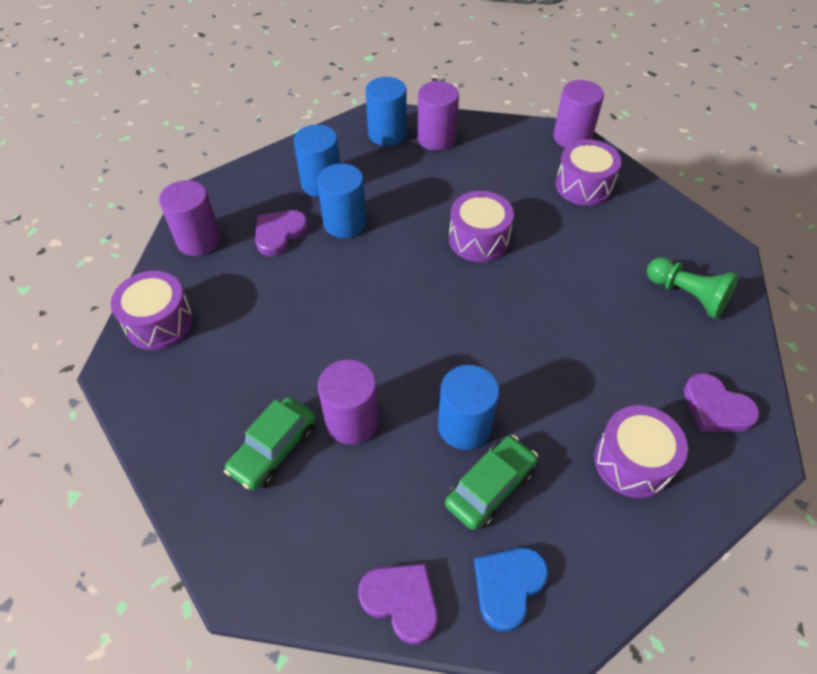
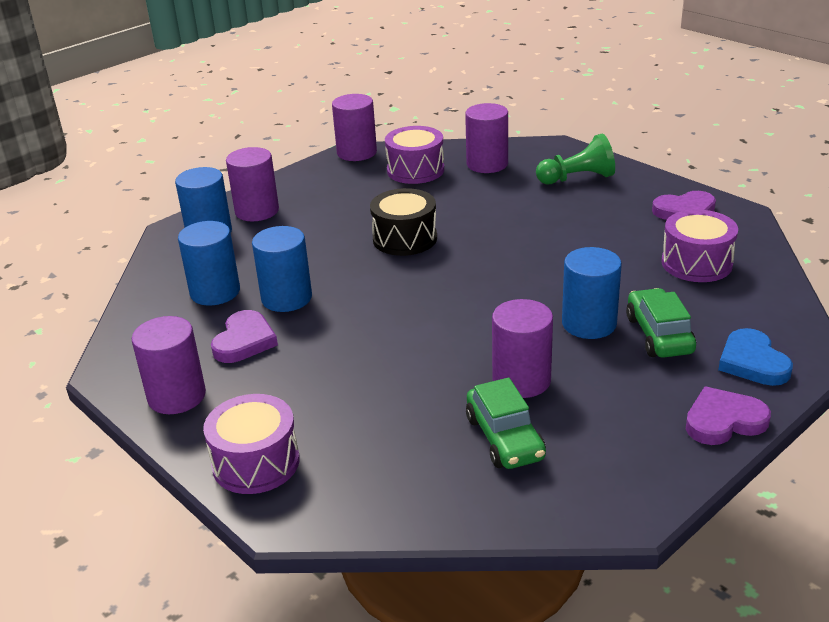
camera: 50 degrees left, 20 degrees down
(279, 234) = (244, 341): purple heart -> purple heart turned 150 degrees counterclockwise
(478, 239) = (405, 238): purple drum -> black drum
(642, 223) = (487, 164): none -> purple cylinder

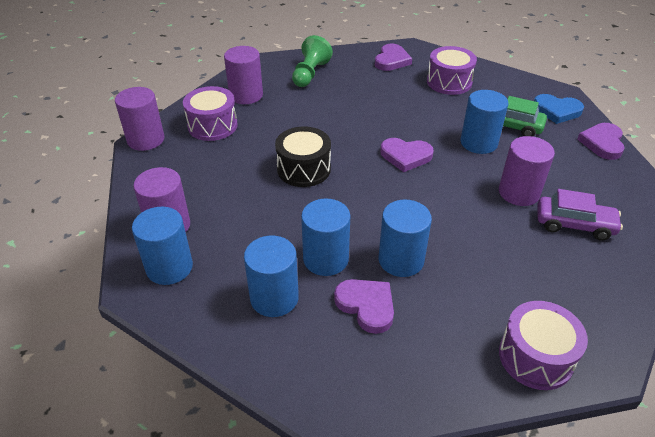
camera: 60 degrees left, 10 degrees up
(177, 396) = (415, 377): purple cylinder -> none
(324, 338) = (401, 260): none -> blue cylinder
(498, 285) = (405, 156): none -> purple heart
(505, 438) = (574, 224): green car -> purple car

